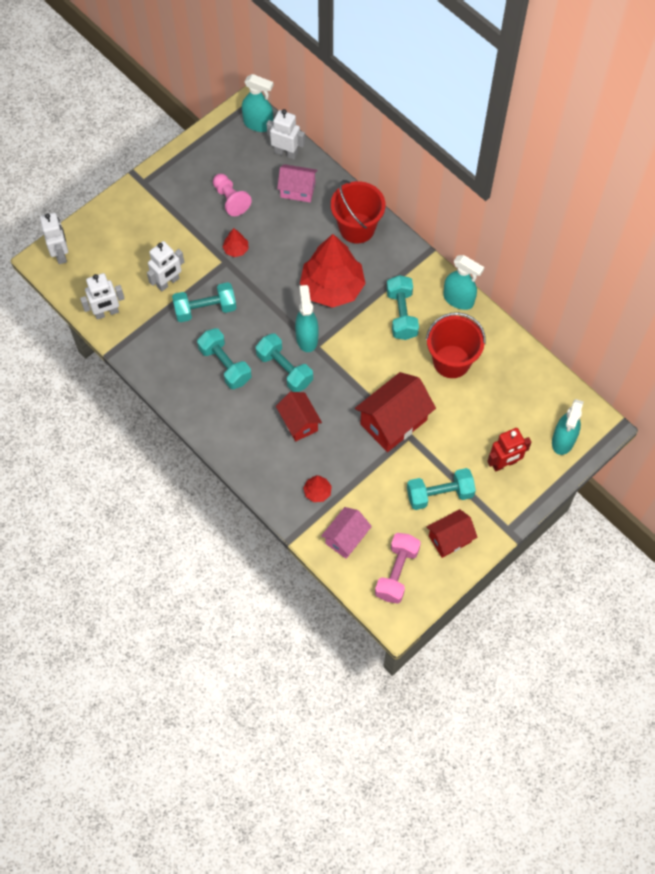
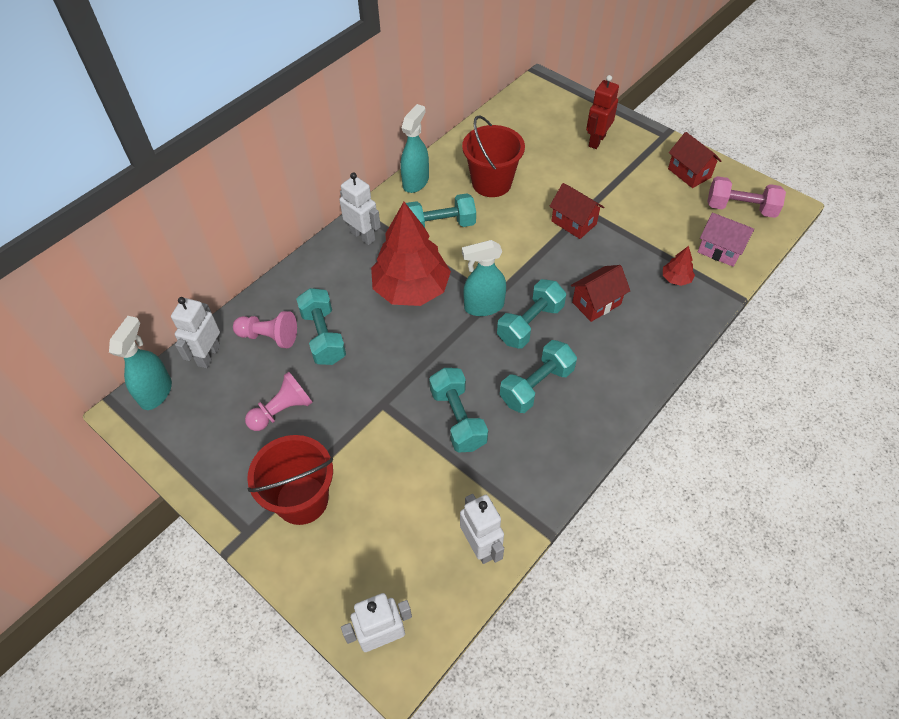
camera: 95 degrees left, 10 degrees down
(168, 282) = (421, 470): white robot -> white robot (363, 236)
(236, 249) = (362, 394): red tree -> none
(297, 190) = (269, 337): pink house -> pink pawn
(357, 228) = (326, 273): red bucket -> red bucket (302, 499)
(393, 422) = (574, 222): red house -> red house, size x0.62
(439, 494) = (644, 183): turquoise dumbbell -> turquoise dumbbell (323, 336)
(504, 463) = (596, 141): red robot -> red robot turned 120 degrees counterclockwise
(563, 440) = (561, 104): turquoise spray bottle -> none

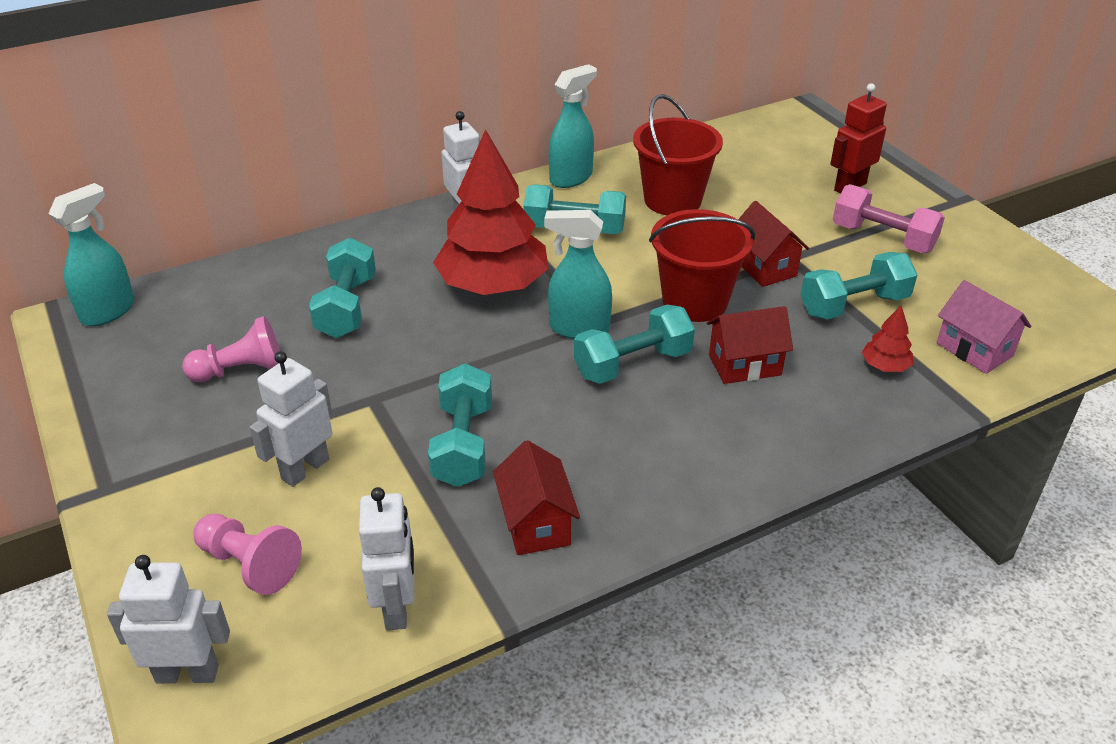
camera: 20 degrees right, 15 degrees down
(208, 355) = (195, 290): white robot -> white robot (305, 469)
(269, 337) = (280, 290): pink pawn -> pink pawn (249, 564)
(302, 499) = (197, 475): red bucket -> red bucket (695, 301)
(536, 386) = (598, 437): turquoise dumbbell -> turquoise dumbbell (853, 305)
(689, 173) = (972, 250): red house -> red house (536, 523)
(740, 208) = (1034, 308): pink dumbbell -> pink dumbbell (883, 238)

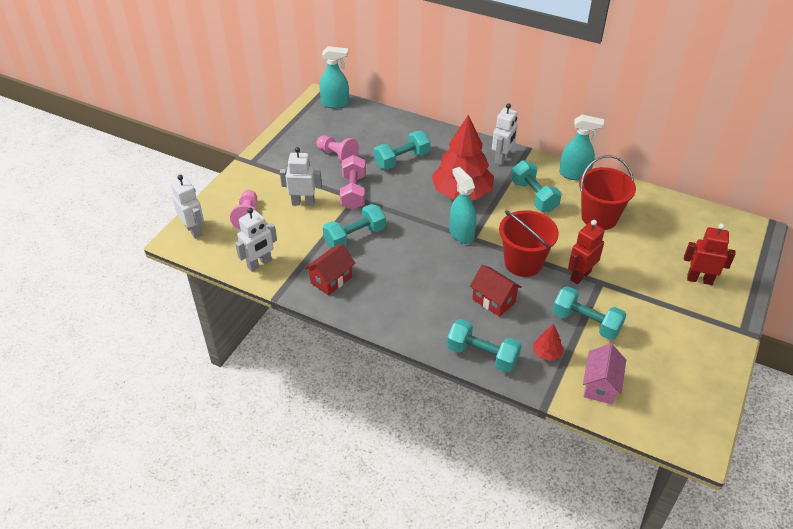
camera: 55 degrees right, 5 degrees up
(632, 364) = (455, 263): turquoise dumbbell -> turquoise dumbbell (482, 355)
(764, 267) = (580, 275): red house -> red robot
(883, 238) = (663, 312): pink dumbbell -> pink dumbbell (353, 192)

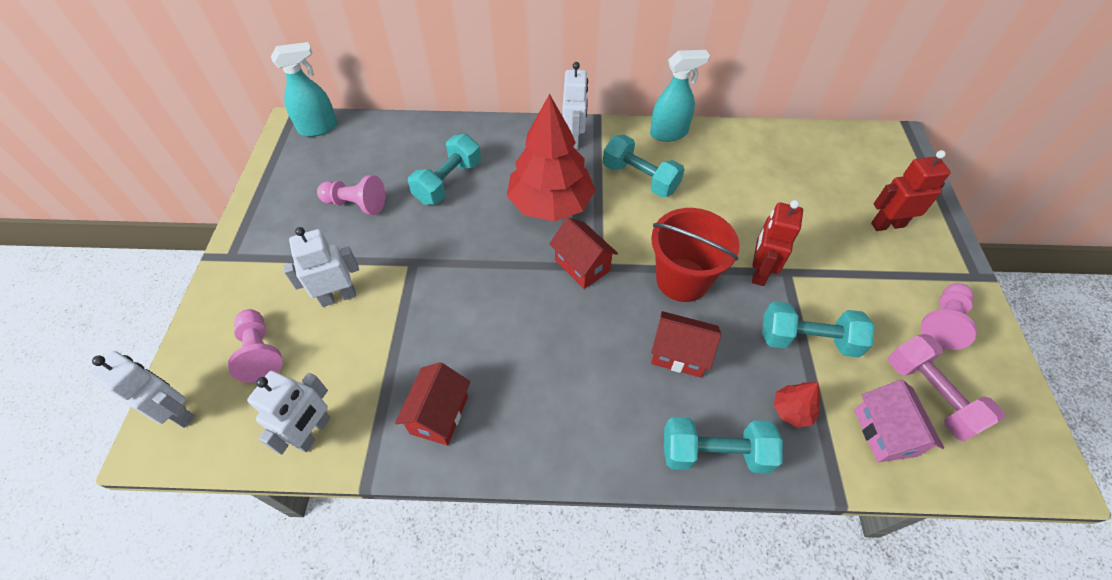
camera: 25 degrees left, 10 degrees up
(353, 192) = (405, 253): pink dumbbell -> pink dumbbell (930, 395)
(355, 237) = (440, 325): turquoise dumbbell -> none
(461, 234) = (582, 265): turquoise spray bottle -> red house
(599, 217) = (730, 181): red bucket -> none
(692, 346) = (942, 322): none -> pink pawn

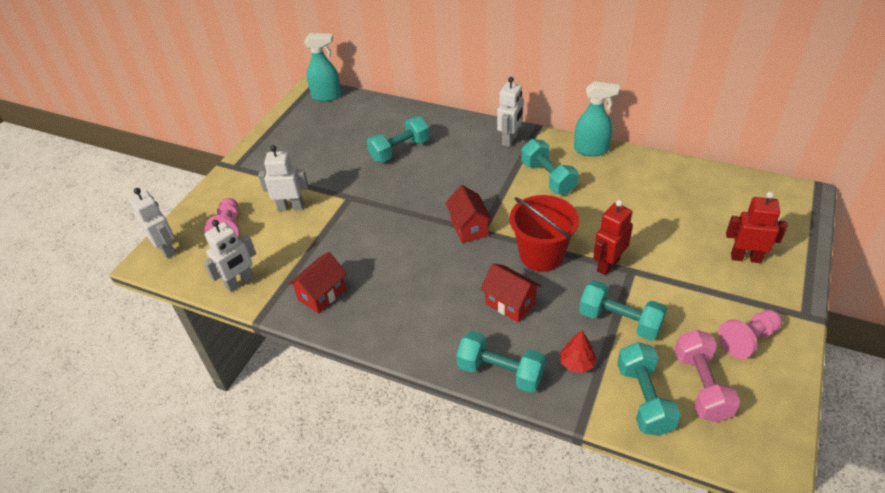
camera: 25 degrees right, 10 degrees down
(356, 204) = (329, 152): pink pawn -> none
(550, 204) = (467, 181): red tree -> none
(884, 432) = (644, 399): pink house -> turquoise dumbbell

